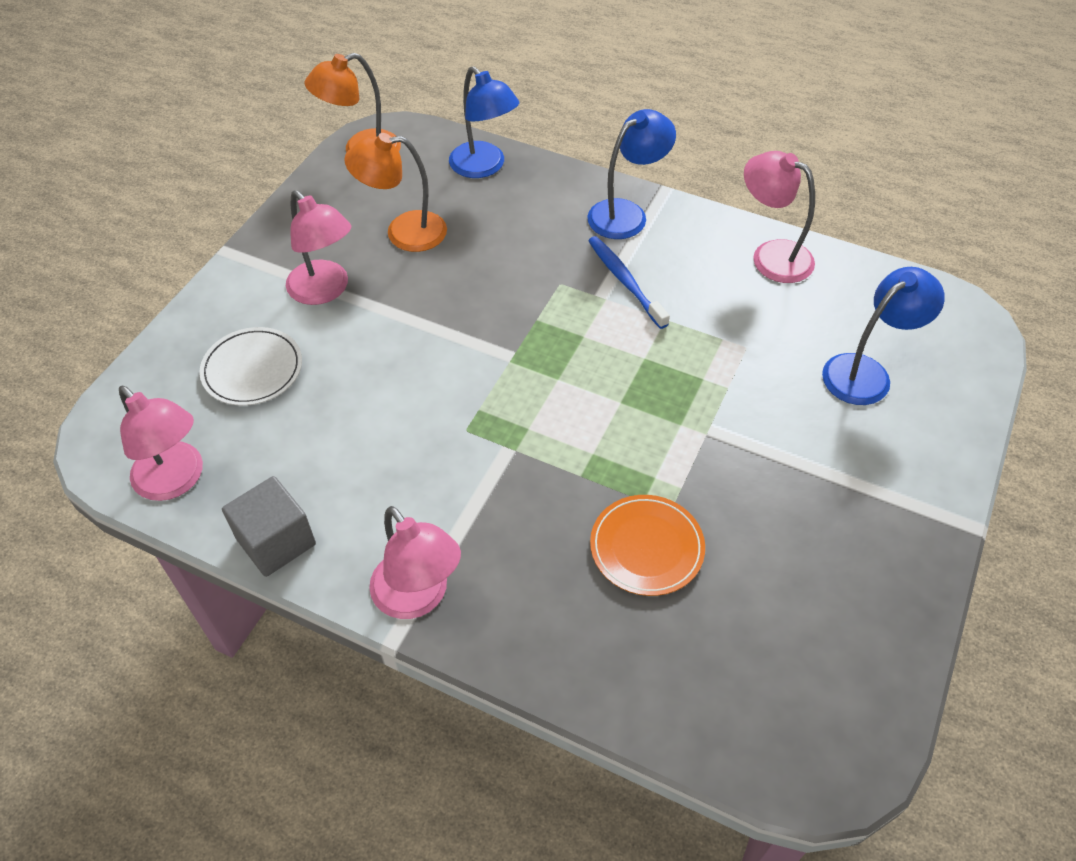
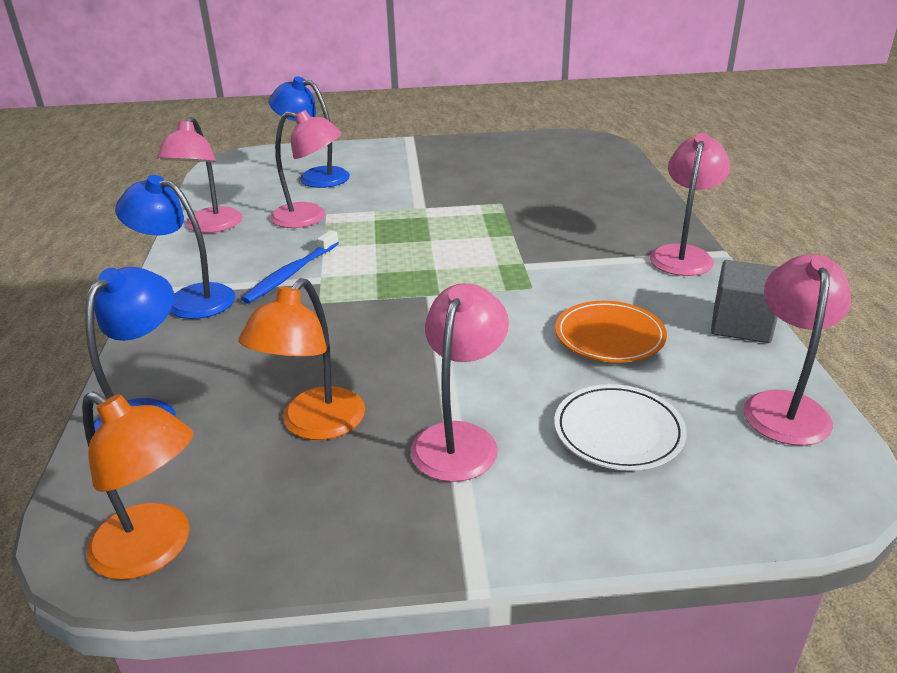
camera: 120 degrees left, 20 degrees down
(403, 232) = (314, 425): orange lamp -> orange lamp turned 60 degrees clockwise
(646, 547) = (538, 202): orange plate -> orange plate (609, 336)
(743, 331) = (310, 217): none -> pink lamp

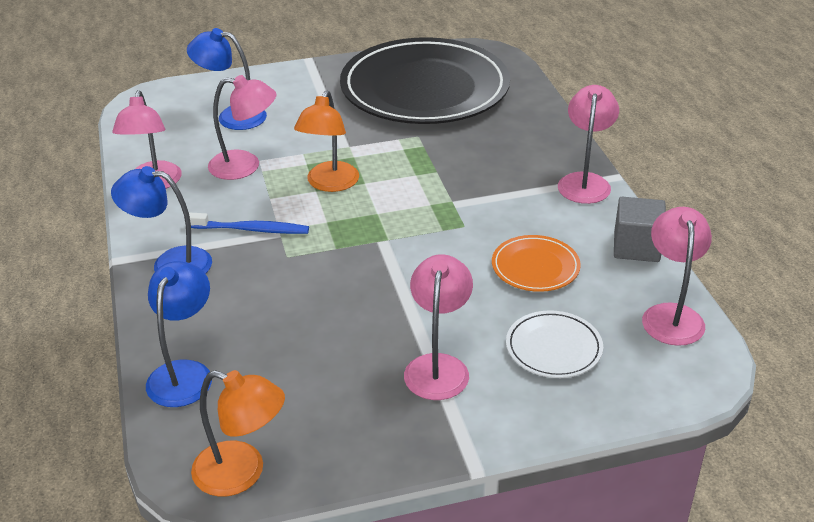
camera: 10 degrees left, 5 degrees up
(291, 274) = (251, 229): blue toothbrush -> blue toothbrush turned 105 degrees counterclockwise
(314, 425) = (323, 367): orange lamp -> orange lamp (329, 184)
(519, 165) = (424, 89): none -> black plate

